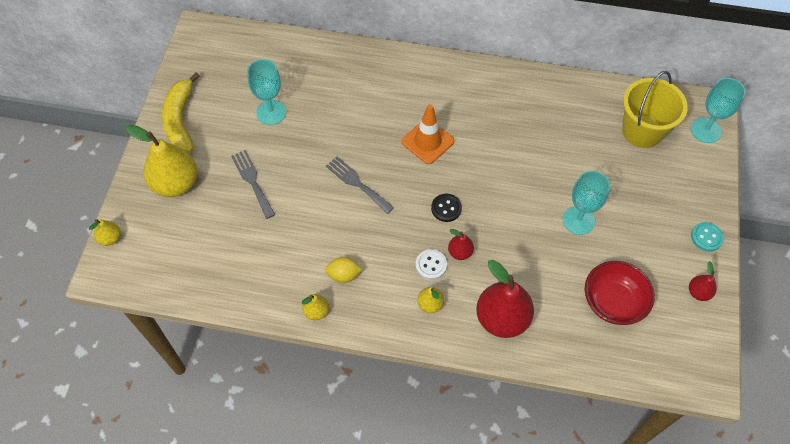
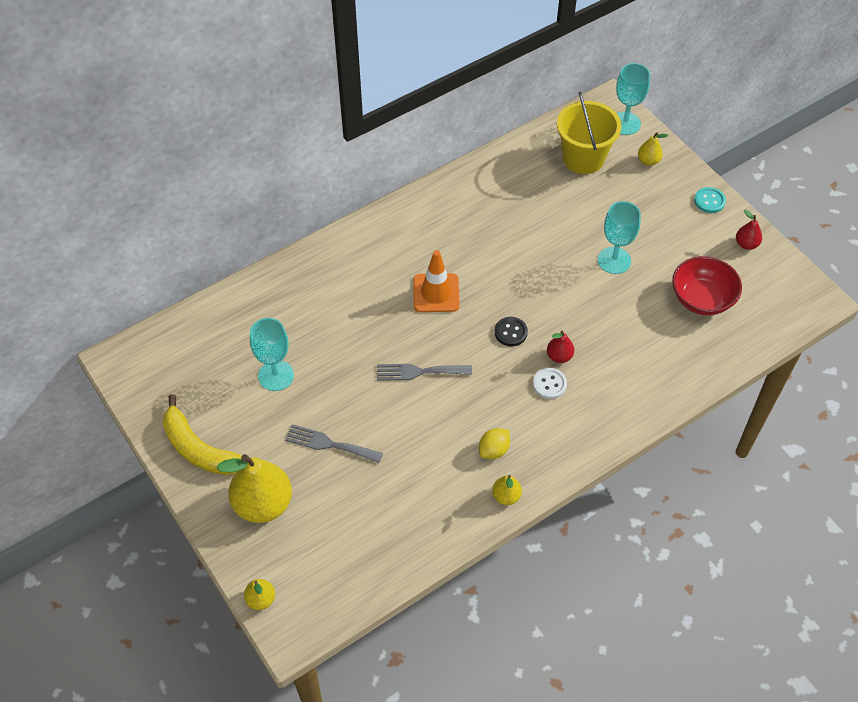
camera: 45 degrees left, 5 degrees down
(430, 304) = (583, 413): yellow pear -> yellow pear (648, 161)
(502, 318) = (643, 377): red pear -> none

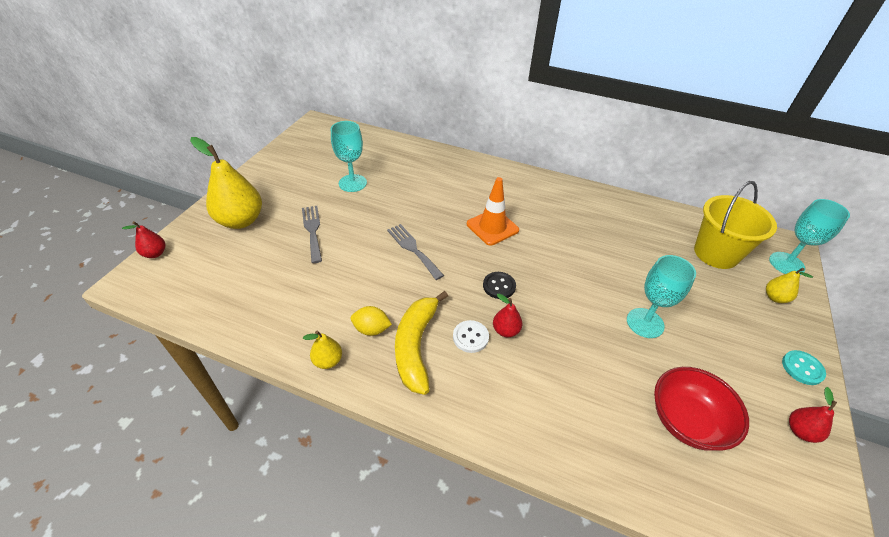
camera: 55 degrees right, 10 degrees down
(199, 449) = (270, 176): yellow banana -> yellow banana (416, 346)
(261, 599) = (155, 253): yellow pear -> red pear

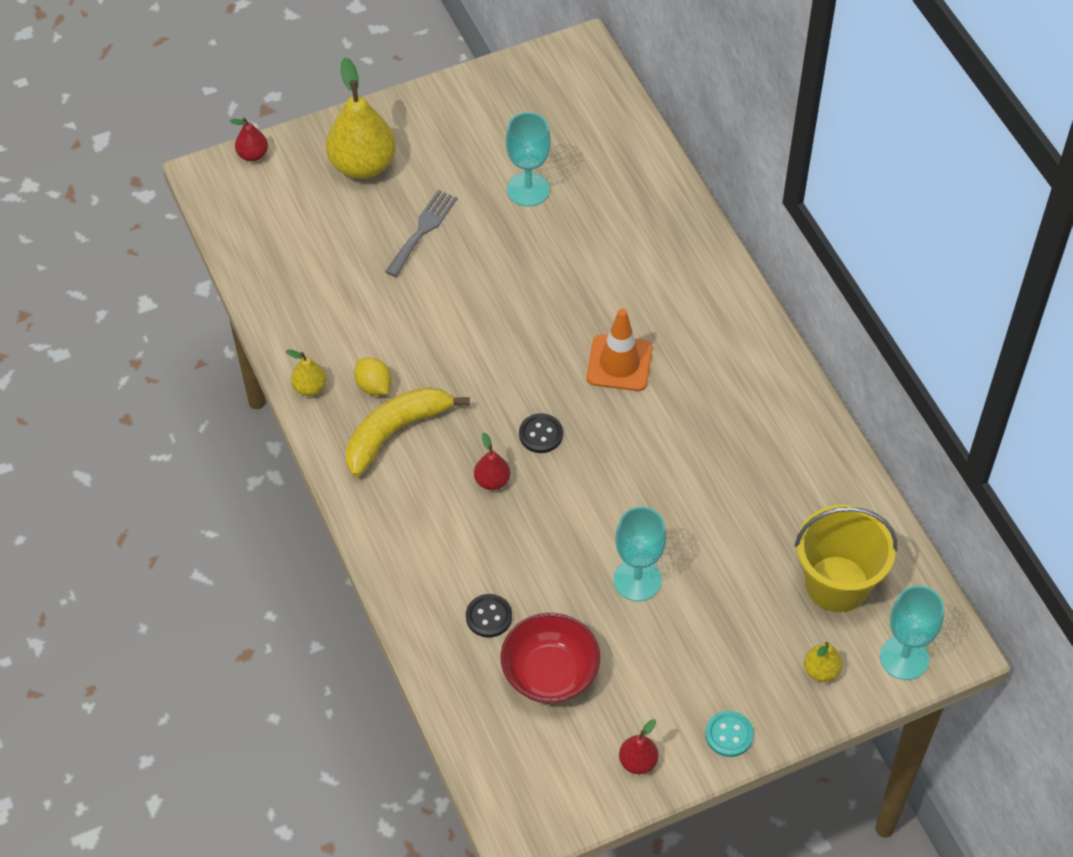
camera: 45 degrees right, 10 degrees up
(413, 249) = (502, 328): grey fork -> none
(470, 337) = (452, 461): white button -> none
(609, 416) = (489, 616): none -> black button

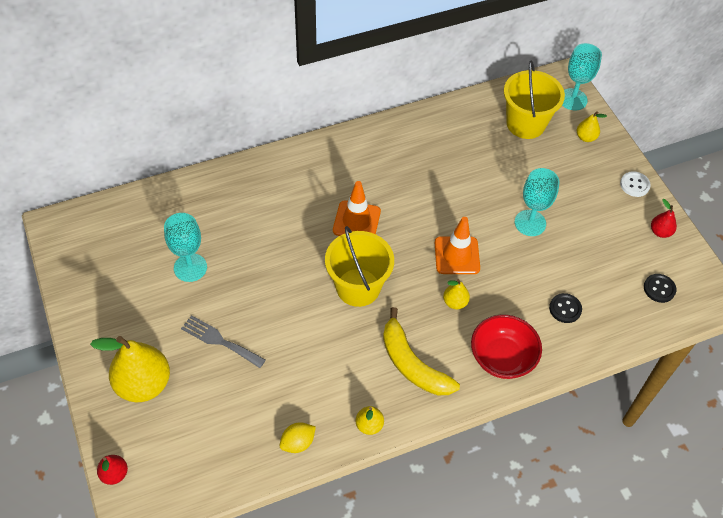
camera: 90 degrees left, 0 degrees up
(373, 386) = (369, 378): yellow lemon -> yellow lemon (298, 443)
(492, 481) = (455, 302): red pear -> yellow pear
(509, 369) = (358, 287): none -> yellow bucket
(540, 434) = (415, 271): black button -> black button (659, 289)
(550, 674) = (604, 275): red bowl -> red bowl (502, 357)
(570, 484) = (457, 255): none -> orange traffic cone
(729, 735) = (634, 185): turquoise button -> white button

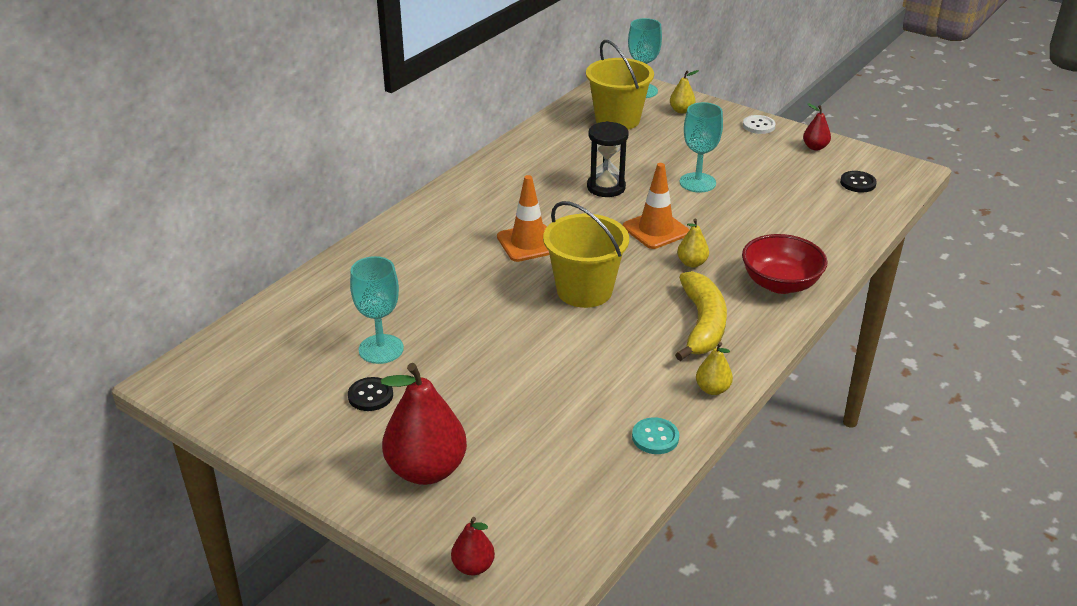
camera: 30 degrees left, 20 degrees down
(143, 384) = (426, 470): yellow pear -> red pear
(220, 341) = (479, 394): grey fork -> none
(298, 443) = (655, 437): yellow lemon -> turquoise button
(412, 364) = (702, 324): yellow banana -> yellow banana turned 105 degrees counterclockwise
(456, 193) = (606, 187): none -> black hourglass
(565, 309) = (796, 227): black button -> black button (370, 396)

